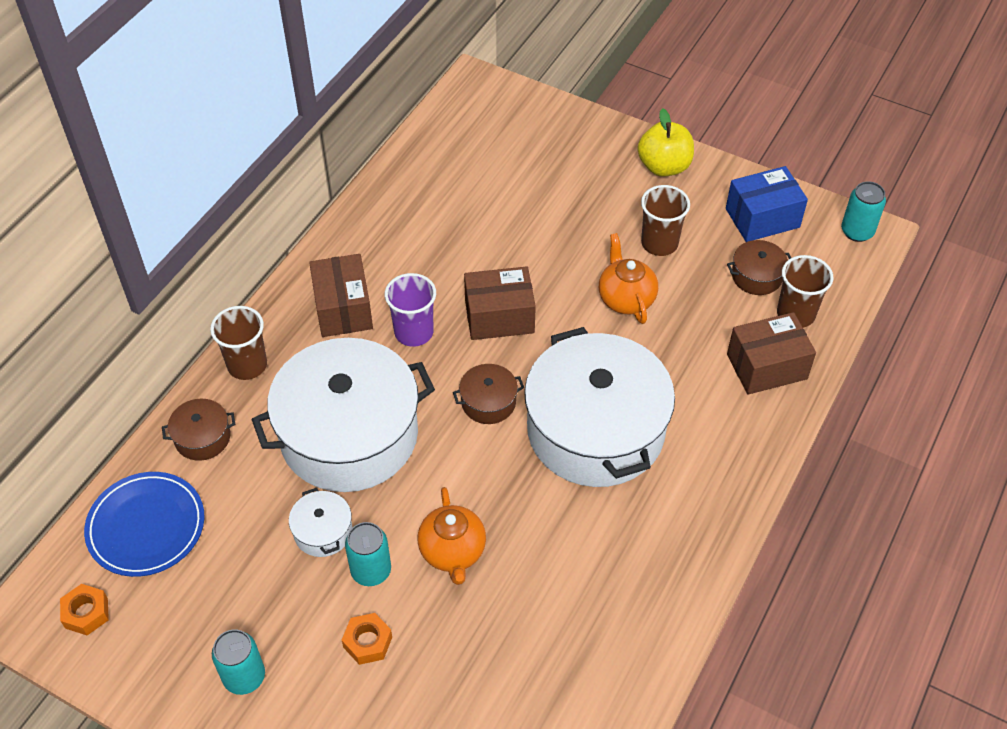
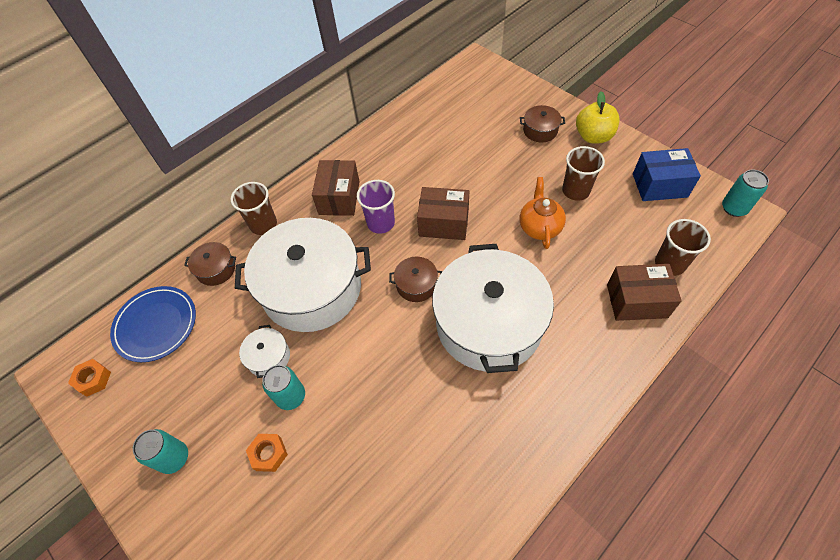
camera: 20 degrees right, 5 degrees up
(453, 552) = (354, 396): orange teapot -> none
(756, 276) = (645, 228): brown pot -> brown pot (540, 130)

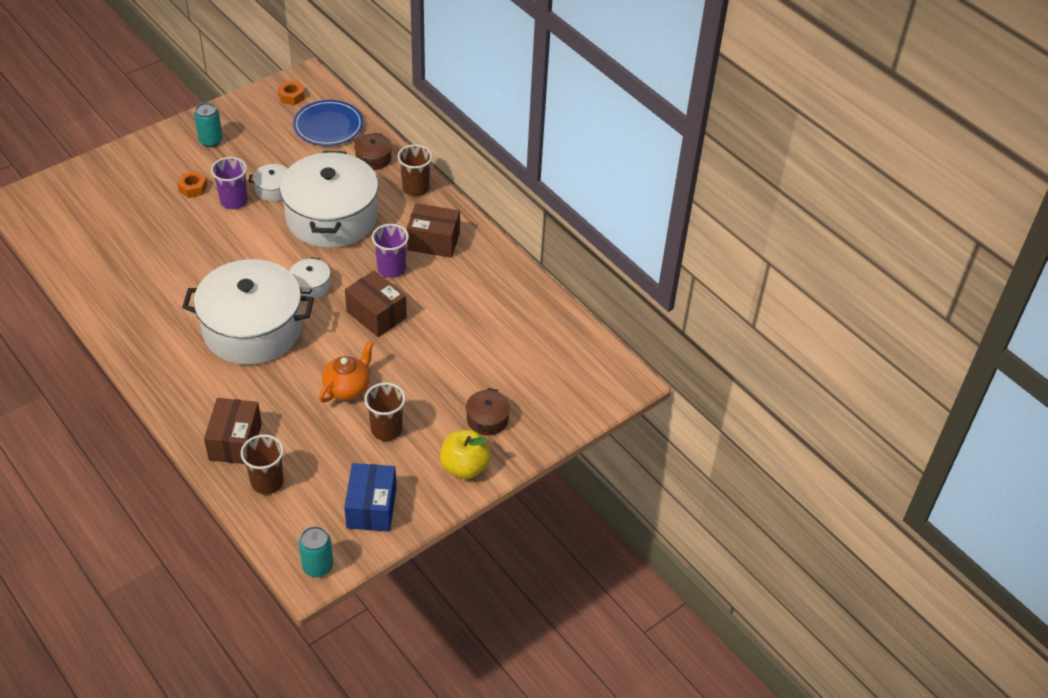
camera: 90 degrees right, 10 degrees down
(291, 396) = (234, 201): turquoise can -> purple cup
(416, 285) = (311, 286): brown pot -> white pot
(443, 223) = (376, 314): brown box -> brown box turned 60 degrees counterclockwise
(539, 227) = (347, 388): orange teapot -> orange teapot turned 60 degrees counterclockwise

